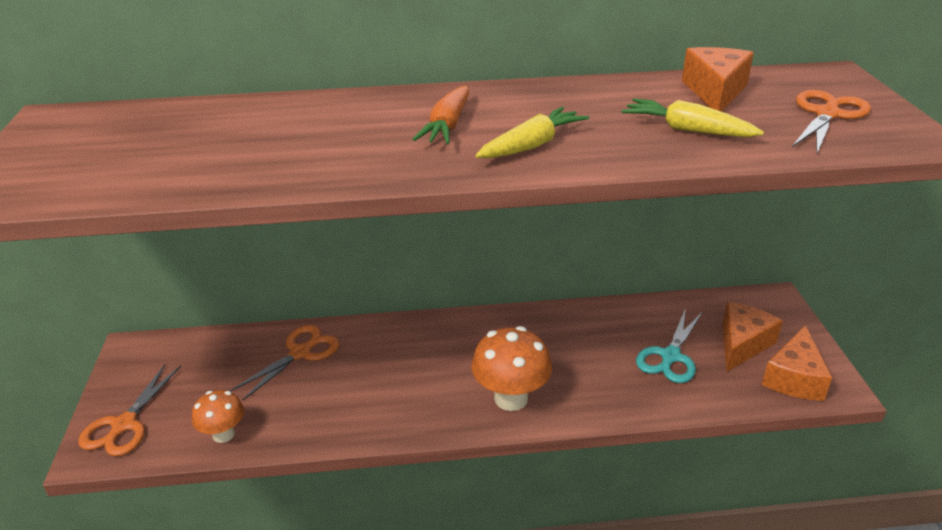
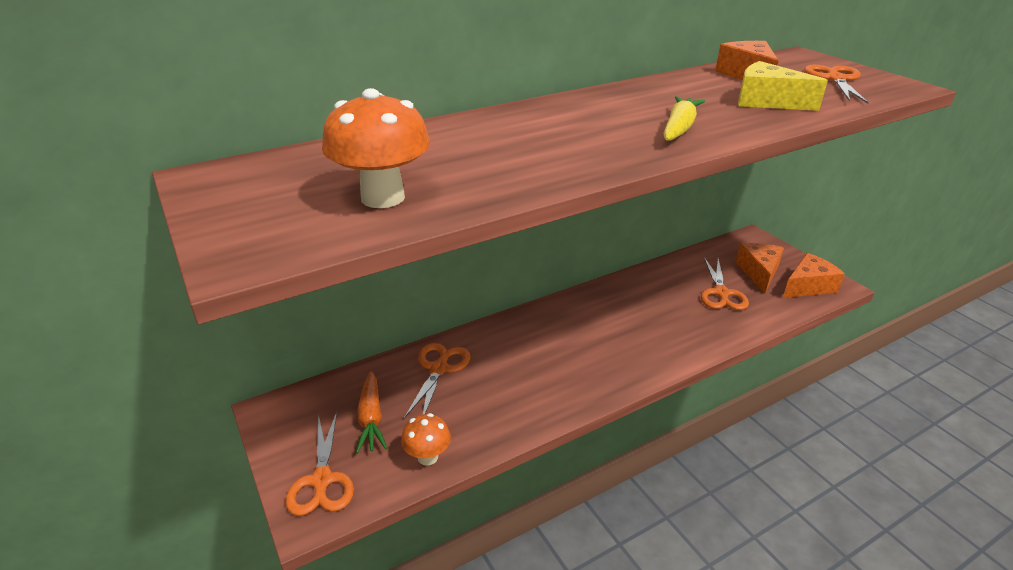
camera: 25 degrees left, 0 degrees up
(447, 126) = (596, 125): orange carrot -> orange carrot (371, 418)
(511, 398) = (639, 354): orange mushroom -> orange mushroom (383, 197)
(670, 356) = (721, 293): turquoise scissors -> orange scissors
(687, 130) = (767, 101): yellow carrot -> yellow cheese
(794, 378) = (808, 286): orange cheese -> orange cheese turned 120 degrees counterclockwise

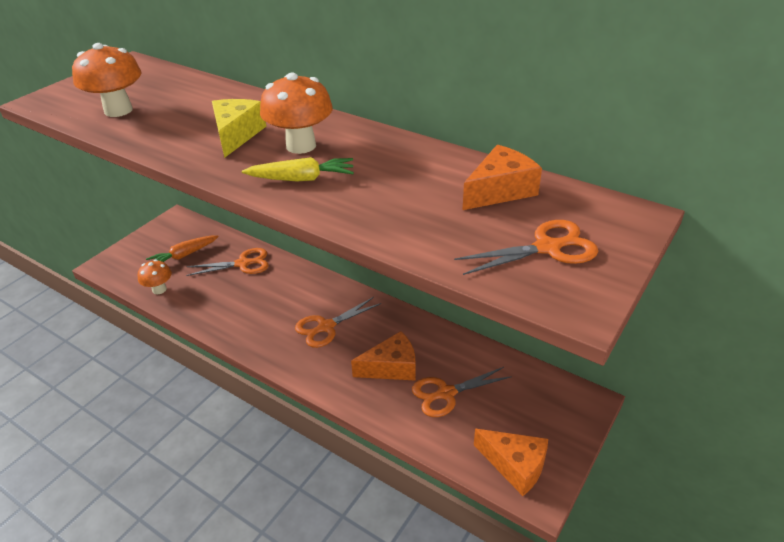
camera: 65 degrees right, 5 degrees up
(322, 480) = (129, 258): orange scissors -> orange scissors (326, 327)
(607, 119) = (301, 146): none -> orange mushroom
(759, 272) = (511, 417): orange cheese -> orange cheese (391, 367)
(767, 101) = (416, 212): yellow cheese -> yellow cheese (236, 135)

